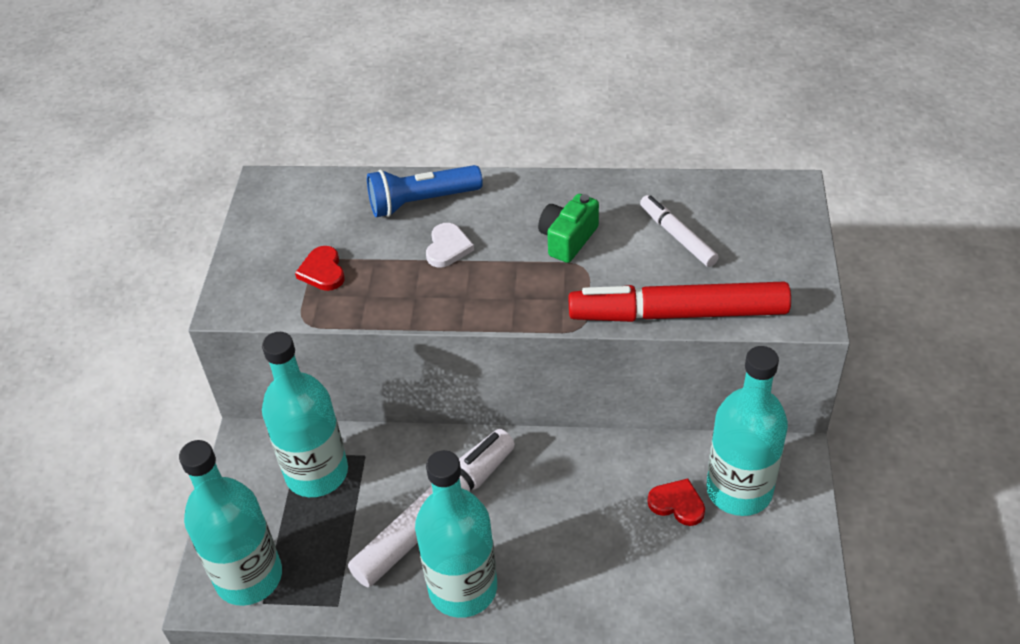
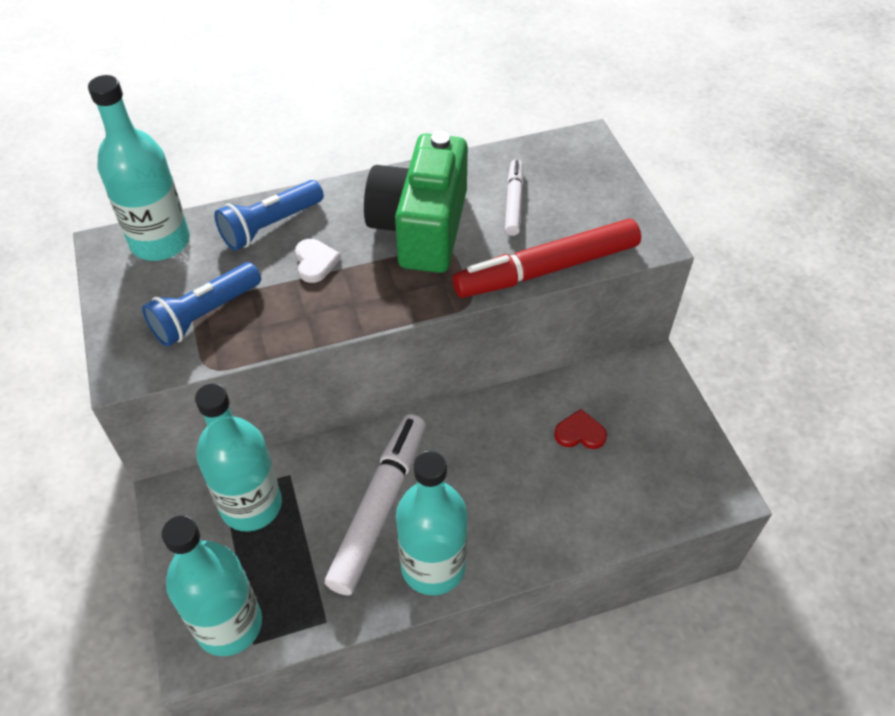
camera: 25 degrees left, 5 degrees up
(323, 271) = (204, 314): red heart -> blue flashlight
(568, 239) = (421, 227): green camera -> green camera, size x2.09
(677, 236) = (514, 202): white marker -> white marker turned 60 degrees clockwise
(739, 490) = (623, 406): turquoise bottle -> turquoise bottle (160, 242)

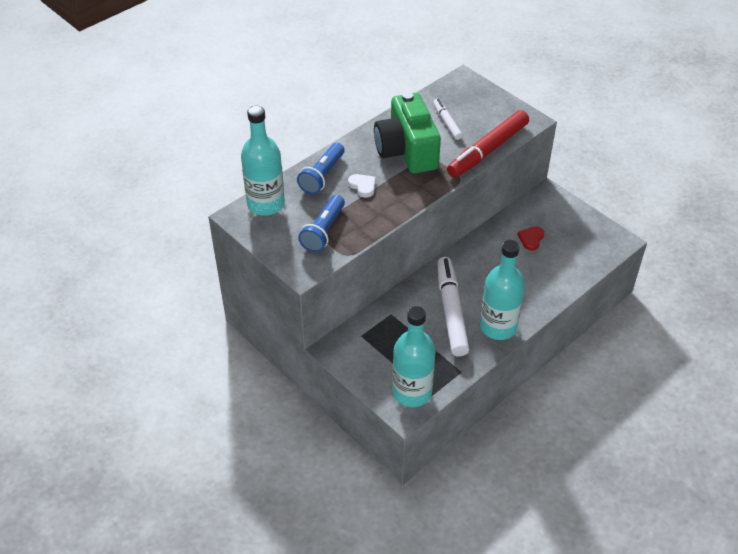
camera: 25 degrees left, 5 degrees down
(251, 505) = (381, 335): turquoise bottle -> none
(580, 433) = (531, 239): red heart -> red heart turned 45 degrees counterclockwise

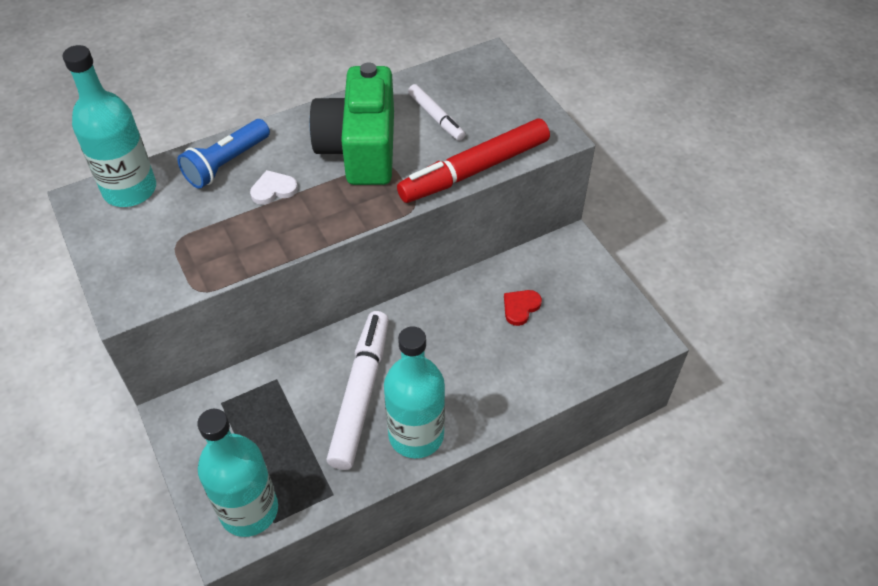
camera: 15 degrees right, 5 degrees up
(323, 231) = (184, 247): blue flashlight -> none
(363, 186) = (273, 189): white heart -> white heart turned 90 degrees counterclockwise
(447, 122) = (436, 117): white marker -> white marker turned 150 degrees clockwise

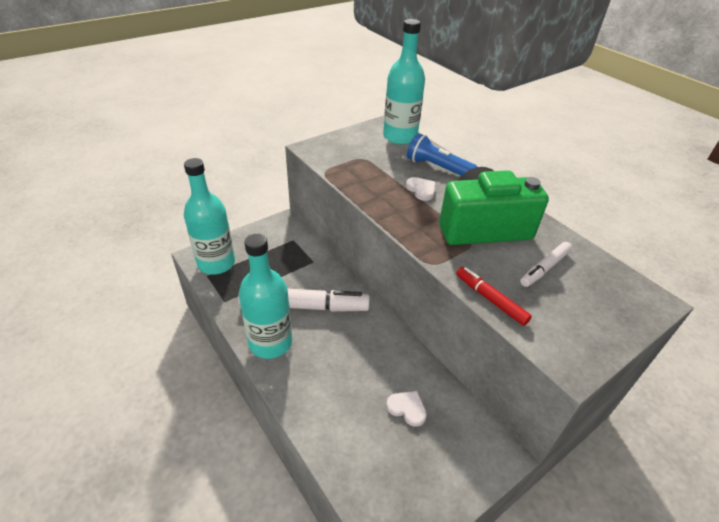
camera: 80 degrees right, 10 degrees down
(474, 170) = (490, 299): red marker -> red marker, size x0.53
(520, 307) = (407, 408): red heart -> white heart

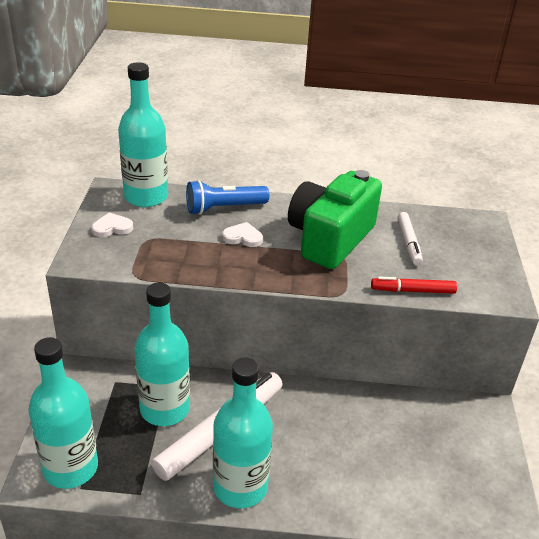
camera: 50 degrees left, 5 degrees down
(295, 271) = (165, 409): none -> turquoise bottle
(407, 408) = (404, 436): white heart -> white heart (112, 227)

